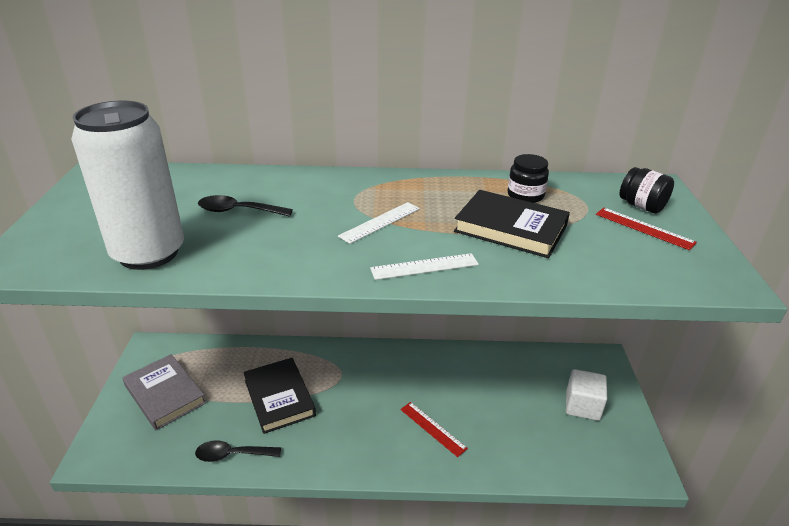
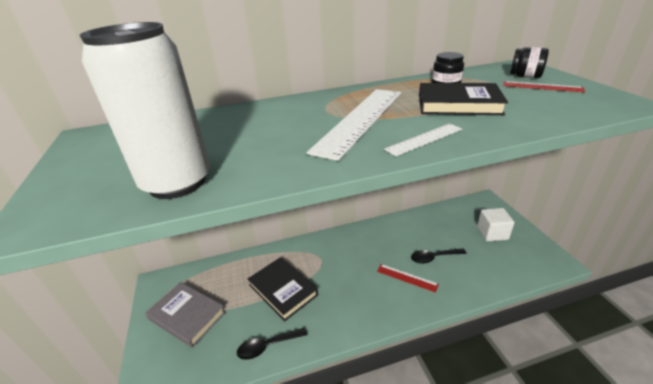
camera: 15 degrees left, 0 degrees up
(238, 211) = (237, 136): black spoon -> black spoon (433, 258)
(380, 222) = (361, 119): white ruler -> white ruler, size x2.06

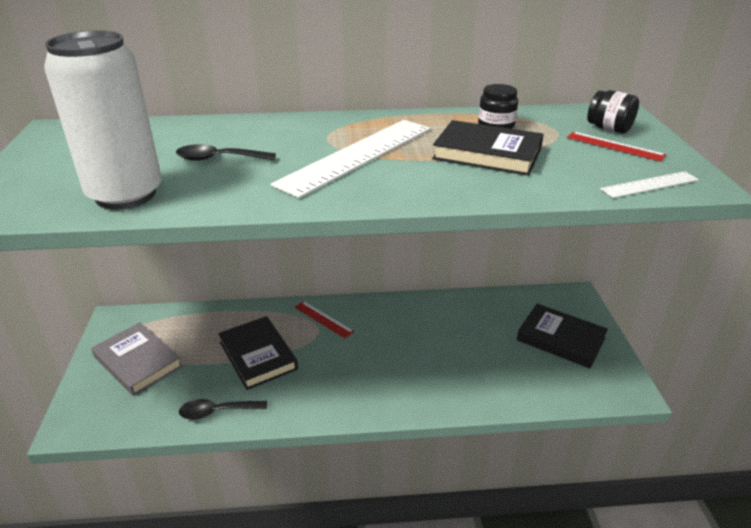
camera: 10 degrees right, 0 degrees up
(407, 277) = (417, 371): red ruler -> red ruler (323, 319)
(424, 139) = (409, 189): white ruler -> white ruler (649, 184)
(433, 258) = (464, 354): black spoon -> black spoon (218, 159)
(492, 233) = (560, 339): white cube -> black book

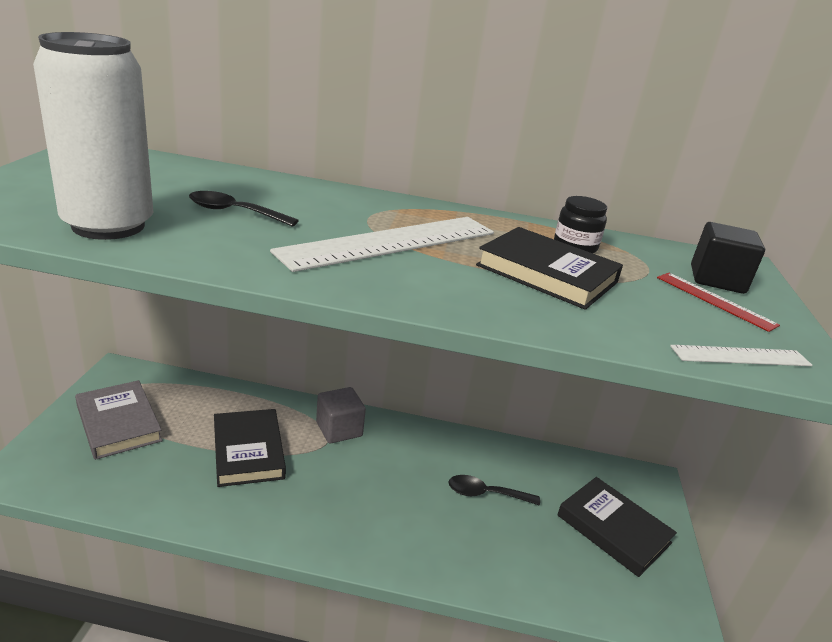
camera: 10 degrees right, 5 degrees down
(217, 412) = (173, 503): black spoon -> black spoon (485, 494)
(323, 319) = (339, 429): red ruler -> grey cube
(609, 129) = (717, 279): black jar -> black cube

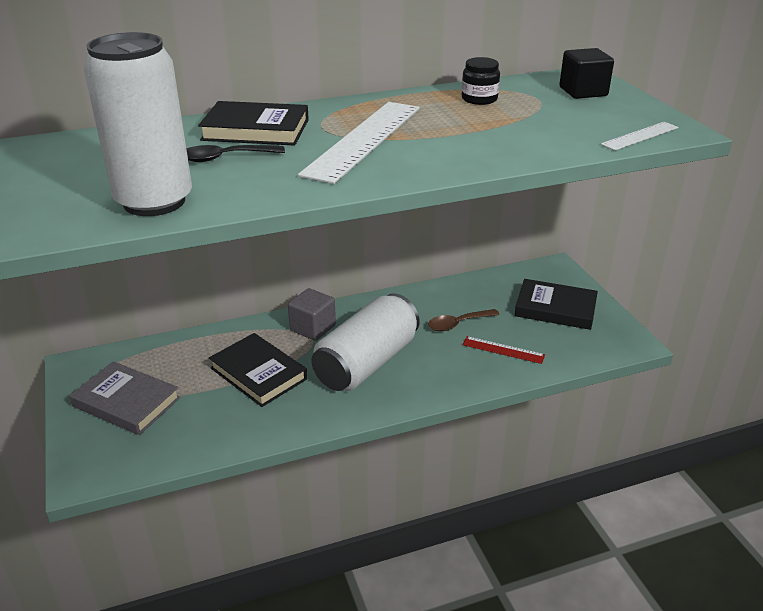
camera: 25 degrees left, 5 degrees up
(355, 490) = (366, 363): none -> white can
(485, 494) = (457, 324): black spoon -> brown spoon
(547, 274) = (486, 125): black book -> black book (256, 130)
(715, 301) = (595, 106): red ruler -> red ruler (503, 350)

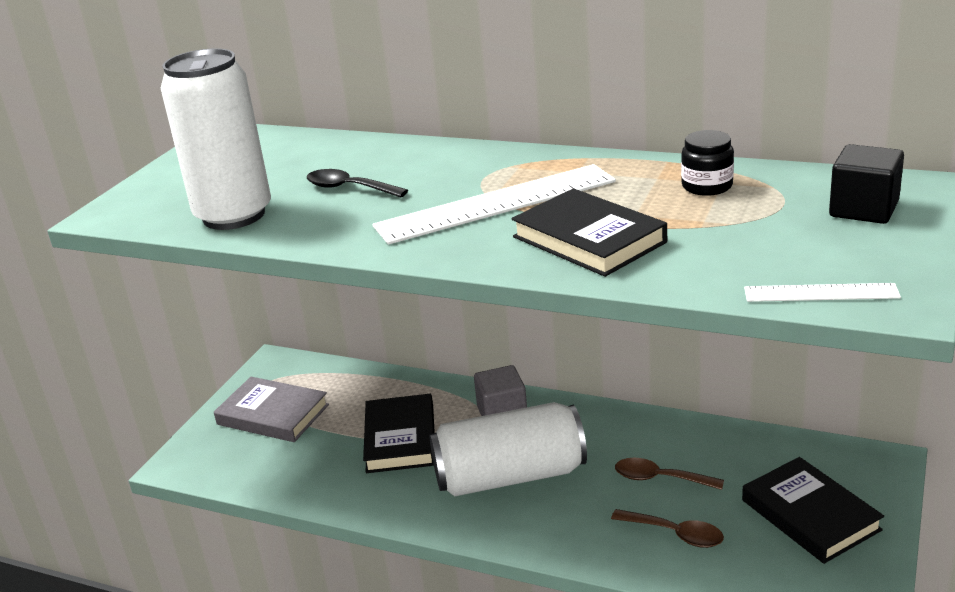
camera: 45 degrees right, 5 degrees down
(127, 402) = (273, 414): grey book -> grey book turned 45 degrees counterclockwise
(256, 130) = (421, 165): black book -> black book (588, 240)
(503, 350) = (675, 534): red ruler -> brown spoon

